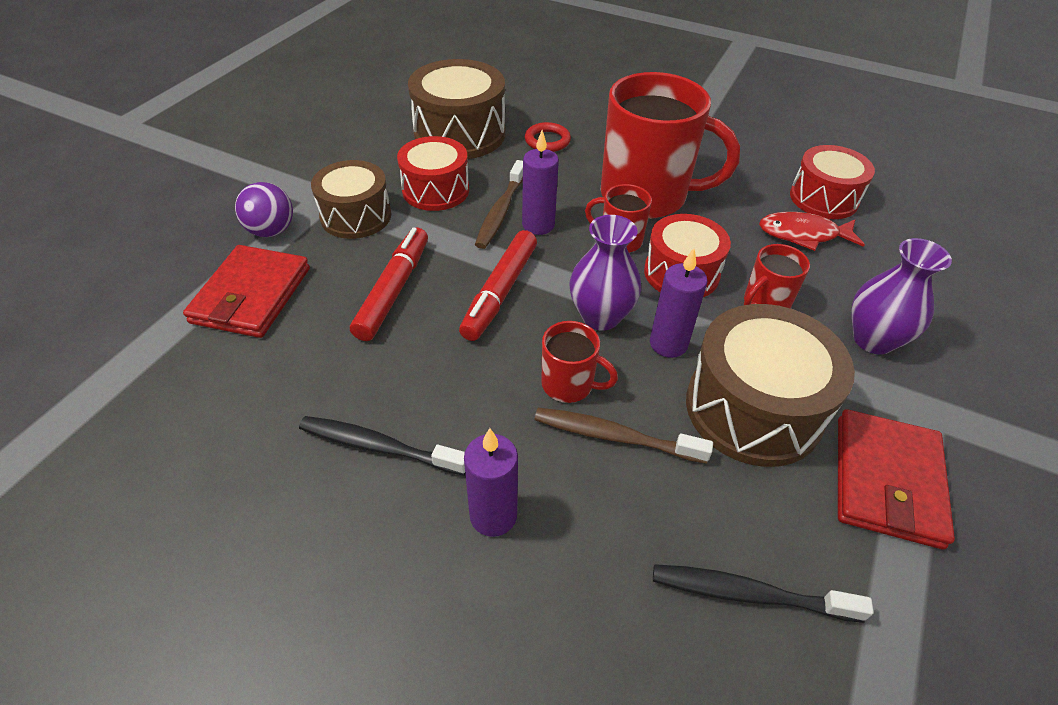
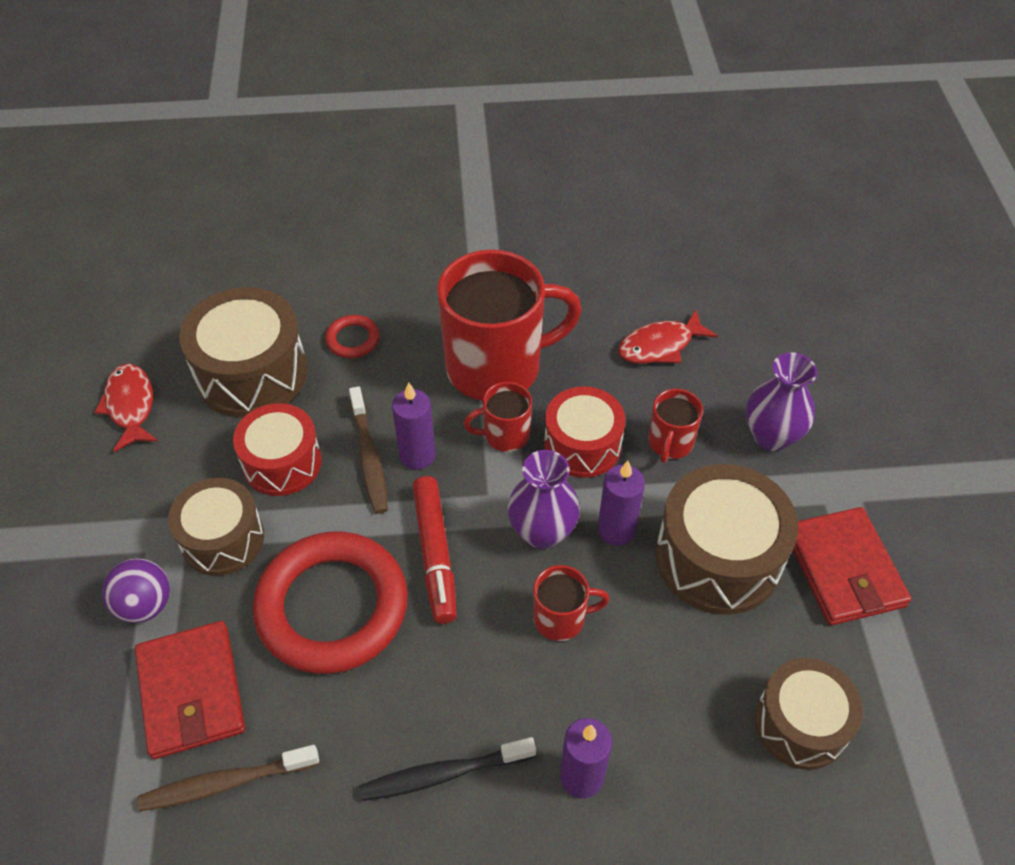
camera: 30 degrees left, 5 degrees up
(365, 122) = (130, 406): none -> red fish
(394, 290) = (332, 607): red marker -> red ring
(614, 436) = (629, 647): brown toothbrush -> brown toothbrush (225, 783)
(748, 594) = (800, 723): black toothbrush -> brown drum
(823, 198) = (655, 292): red drum -> none

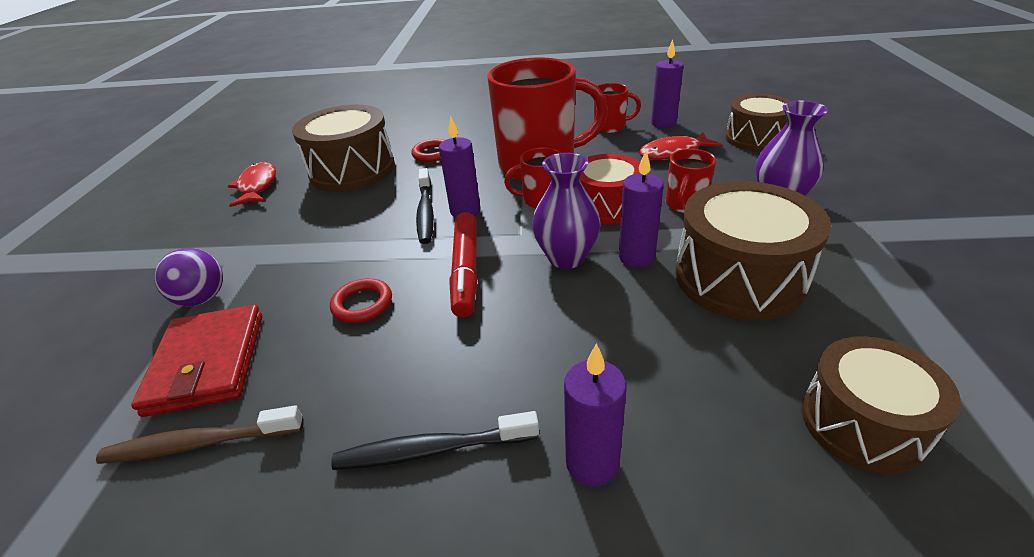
camera: 10 degrees right, 15 degrees down
(222, 539) = (288, 258): brown drum -> brown drum (755, 138)
(282, 462) = (355, 215): red drum -> none
(332, 607) = (362, 304): red ring -> red ring, size x0.43
(369, 457) = (425, 212): brown toothbrush -> black toothbrush
(561, 618) = (579, 319): red mug -> red mug (611, 127)
(649, 280) = (663, 123): none -> purple candle
(844, 569) = (877, 288): red wallet -> none

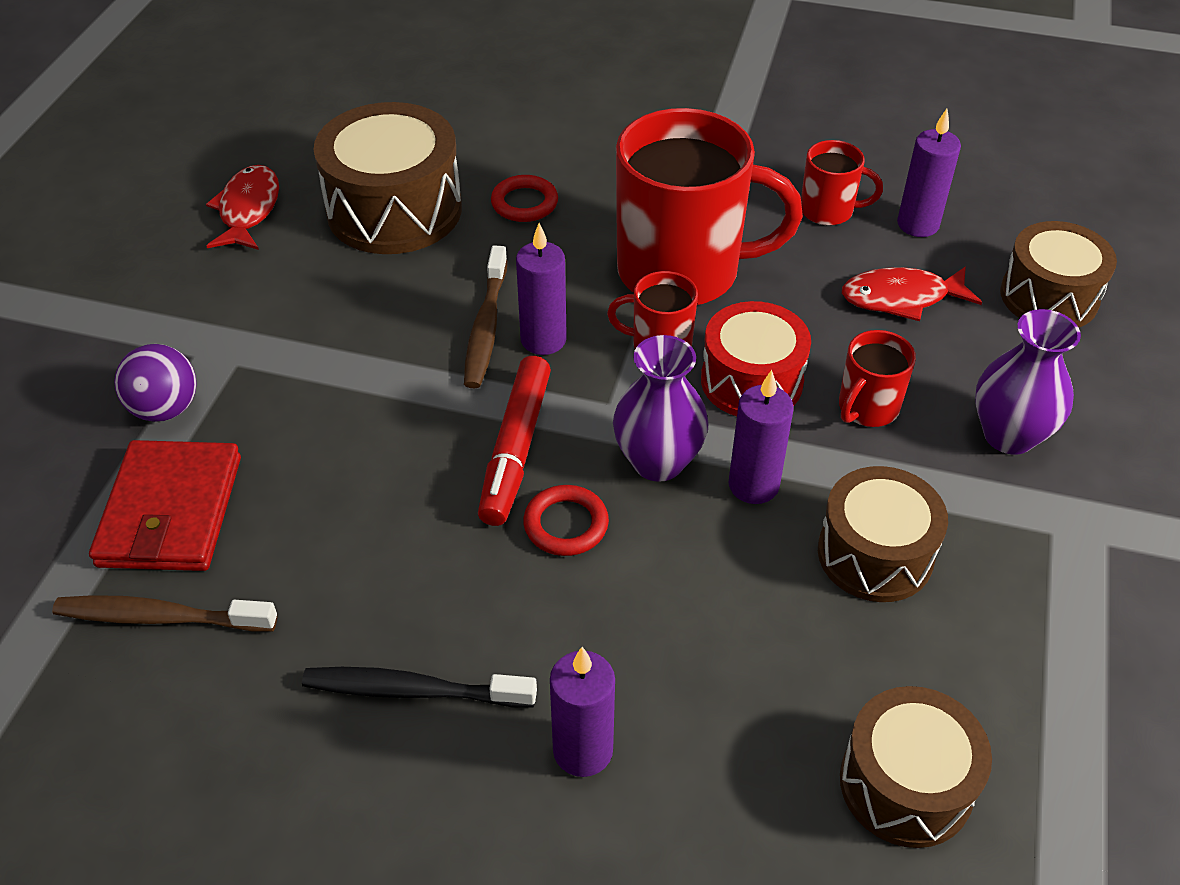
camera: 10 degrees right, 10 degrees up
(362, 304) = (369, 470): red ring -> red ring (566, 524)
(425, 212) = (486, 327): black toothbrush -> brown toothbrush
(739, 277) = (875, 554): brown drum -> brown drum, size x0.67

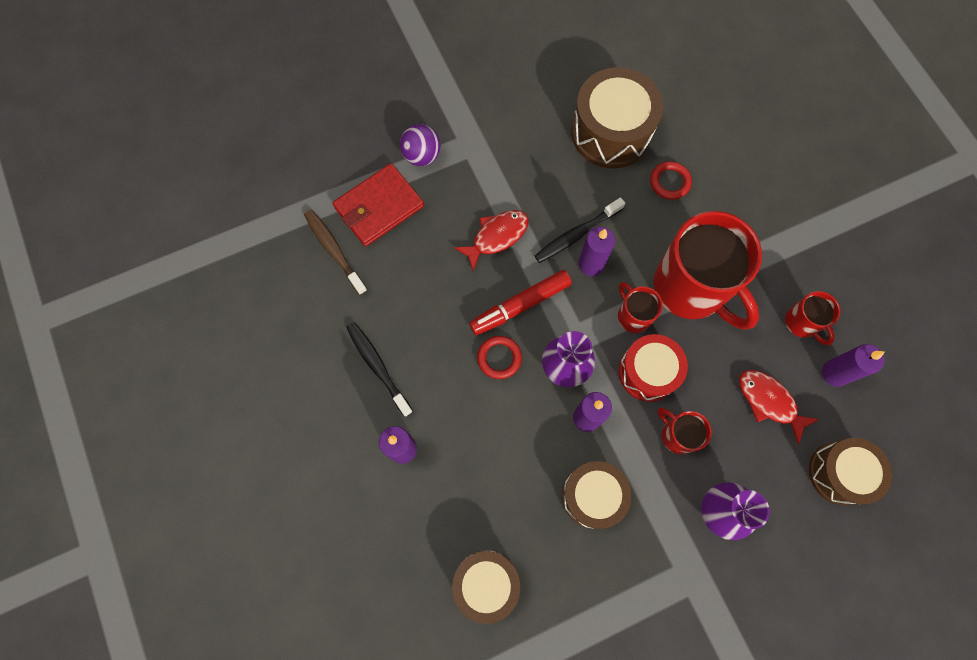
camera: 50 degrees right, 25 degrees up
(248, 210) = (553, 75): red fish -> red fish (496, 236)
(486, 327) = (576, 234): brown toothbrush -> black toothbrush
(867, 408) = (677, 435): red mug -> red mug turned 45 degrees clockwise

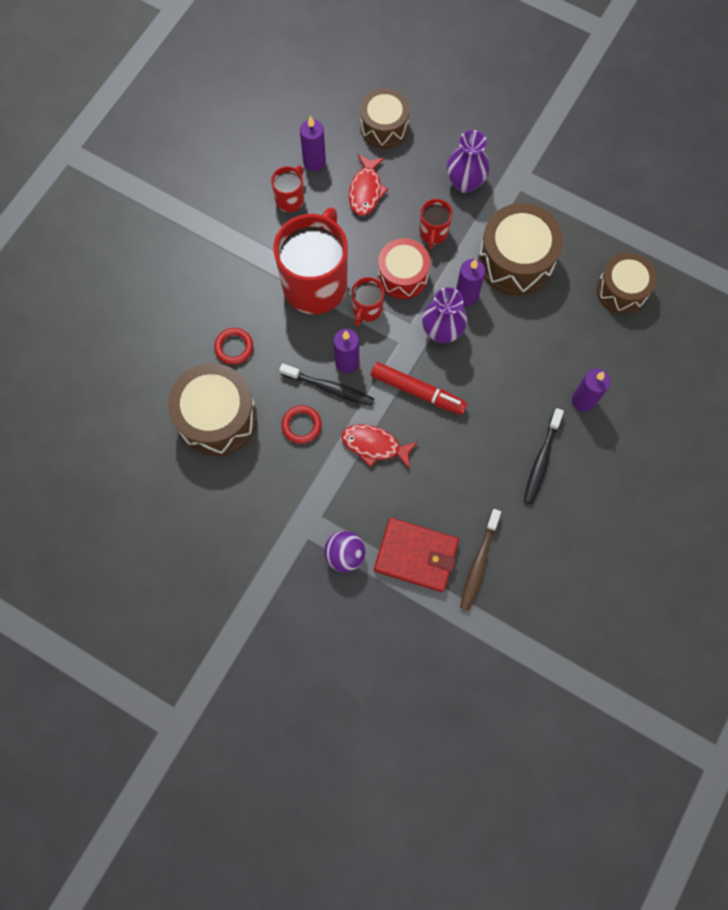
camera: 125 degrees left, 0 degrees up
(499, 358) = (469, 380): red ring -> red ring (301, 425)
(592, 496) = (515, 261): brown drum -> brown drum, size x1.50

